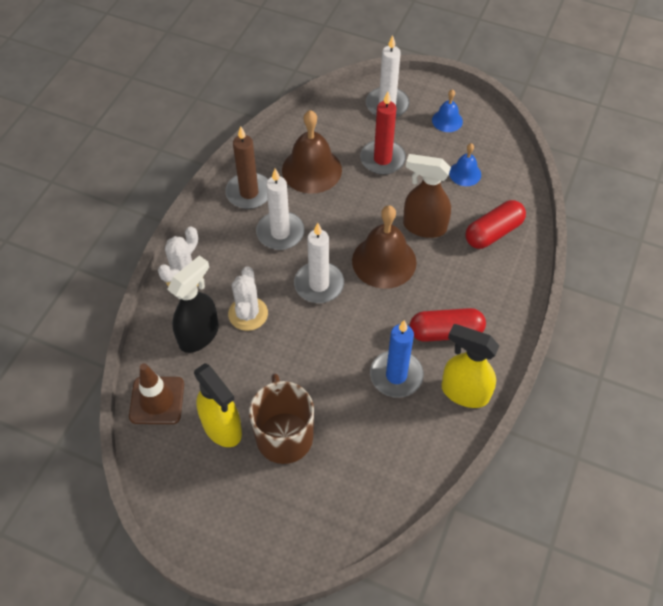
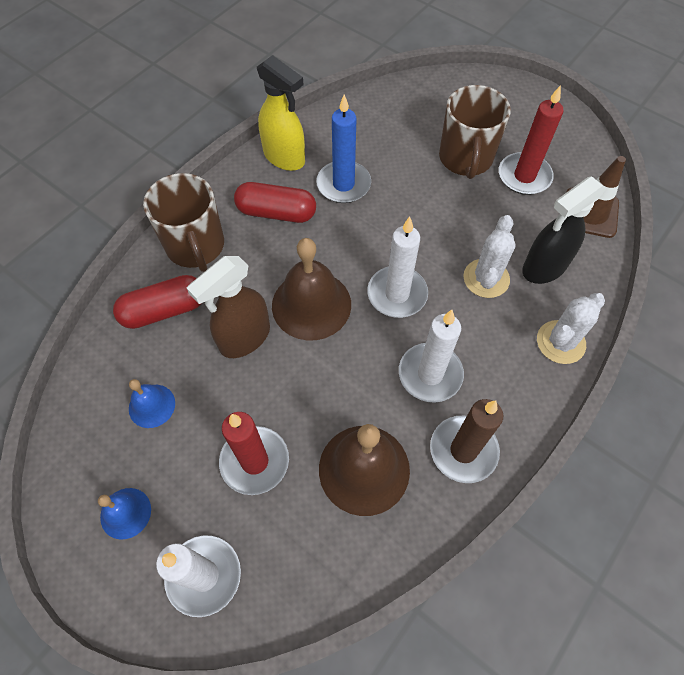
camera: 165 degrees left, 5 degrees up
(222, 428) = (524, 176): yellow spray bottle -> red candle
(424, 227) = (244, 338): brown spray bottle -> brown spray bottle turned 105 degrees clockwise
(498, 286) = (195, 246): none -> brown mug

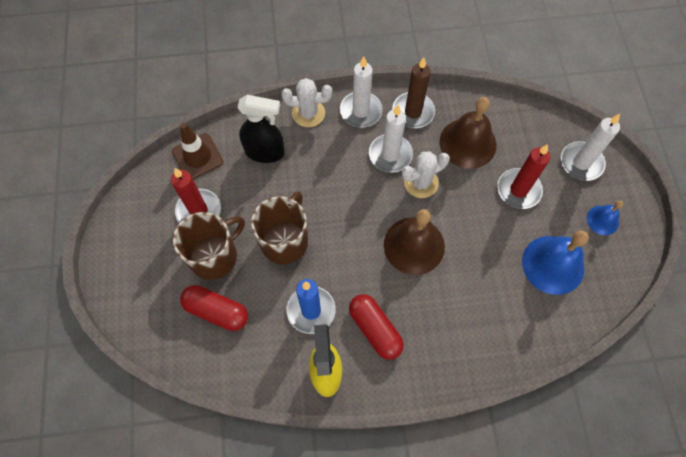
camera: 135 degrees left, 5 degrees up
(152, 406) = (553, 264): blue bell -> blue bell, size x1.87
(164, 310) = (504, 320): red capsule -> red capsule (216, 311)
(195, 246) = (449, 351): brown mug -> brown mug (285, 241)
(244, 338) = (470, 259): brown spray bottle -> none
(397, 294) = (360, 209): white candle -> white candle (361, 111)
(486, 278) = (302, 174): white cactus -> white cactus (421, 182)

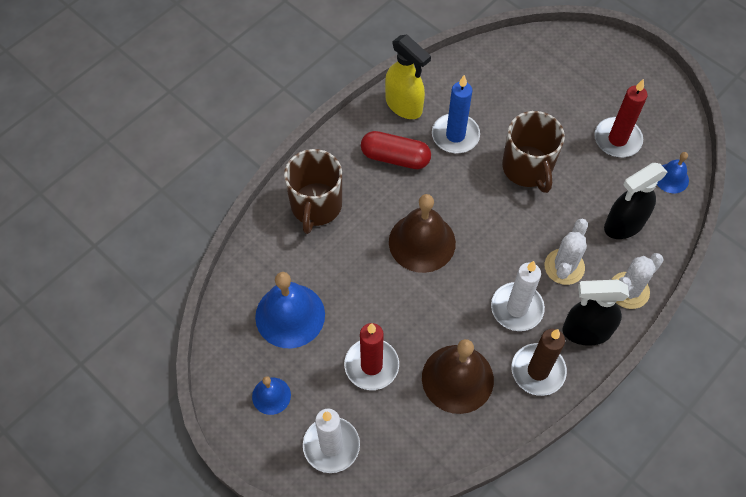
camera: 140 degrees right, 5 degrees down
(197, 156) = (671, 178): brown traffic cone -> blue bell
(214, 256) = (566, 118): brown mug -> brown mug (316, 206)
(216, 311) = (522, 86): red capsule -> none
(361, 111) = (585, 331): white candle -> black spray bottle
(421, 182) = (465, 303): white cactus -> white cactus (564, 267)

